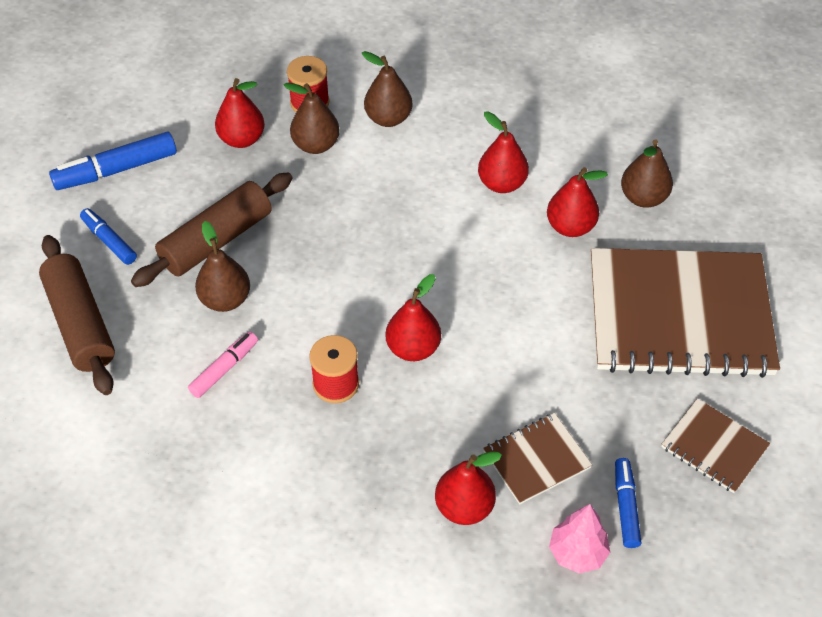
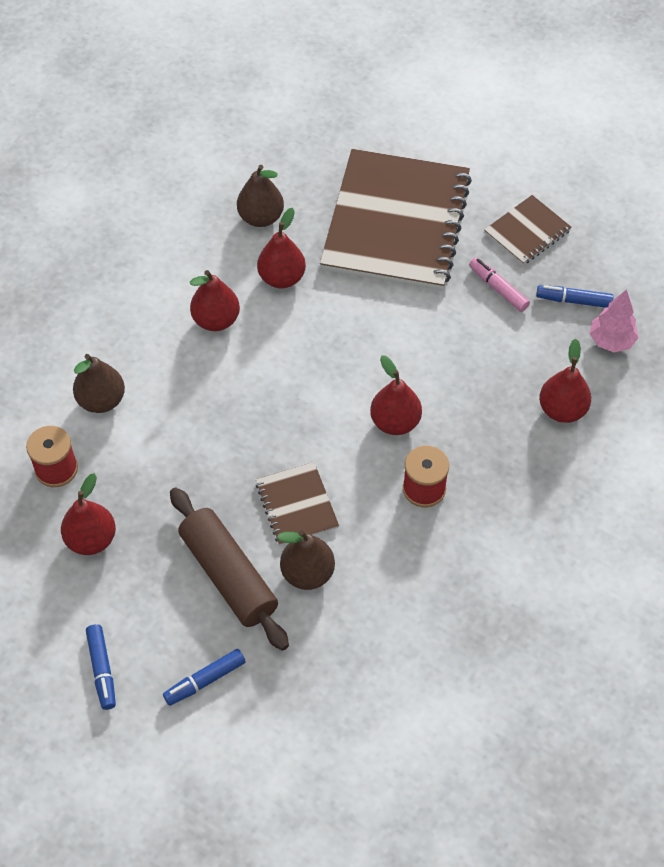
camera: 80 degrees left, 5 degrees up
(80, 323) = (311, 712): brown rolling pin -> none
(116, 170) = (102, 669): blue marker -> blue marker, size x0.62
(224, 369) = (391, 580): pink marker -> pink marker (498, 288)
(316, 145) = (120, 470): brown pear -> none
(536, 459) = (523, 351): brown notebook -> brown notebook (296, 505)

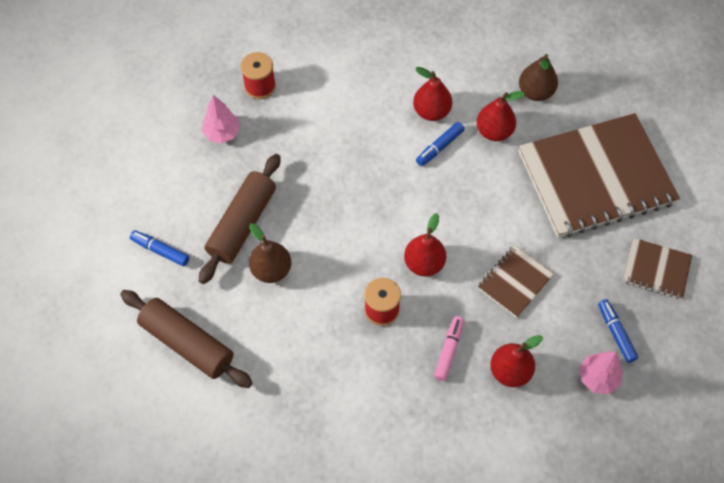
camera: 60 degrees right, 5 degrees up
(91, 539) = (222, 133): red pear -> pink tree
(101, 400) = (325, 82): brown pear -> none
(102, 669) = (137, 189): blue marker -> blue marker (439, 147)
(296, 505) = (318, 236): brown notebook -> brown notebook (515, 282)
(345, 705) = (187, 343): none -> brown rolling pin
(498, 288) = (588, 274): pink marker -> pink marker (449, 350)

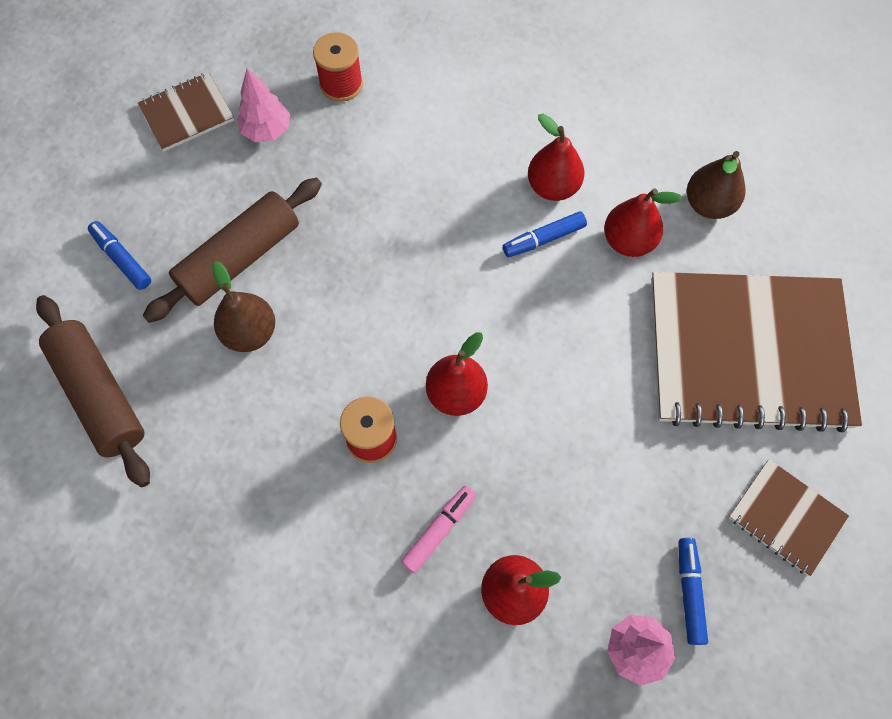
camera: 20 degrees right, 5 degrees up
(515, 282) = (572, 464): brown notebook -> brown notebook (187, 113)

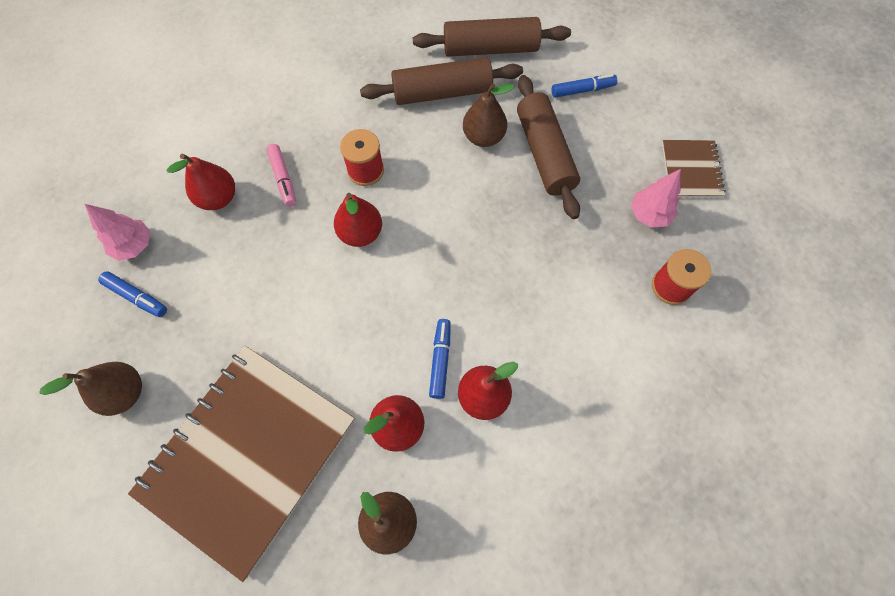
camera: 120 degrees right, 0 degrees up
(204, 415) = (442, 92): none -> brown rolling pin
(786, 517) = (125, 393): brown notebook -> brown pear

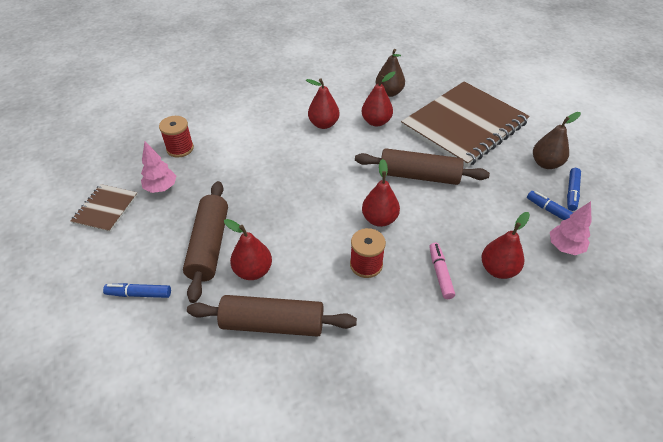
camera: 165 degrees left, 20 degrees down
(440, 360) = (343, 143): blue marker -> blue marker (571, 192)
(483, 137) = (253, 271): brown pear -> red pear
(490, 49) = (200, 364): brown rolling pin -> brown rolling pin (419, 176)

